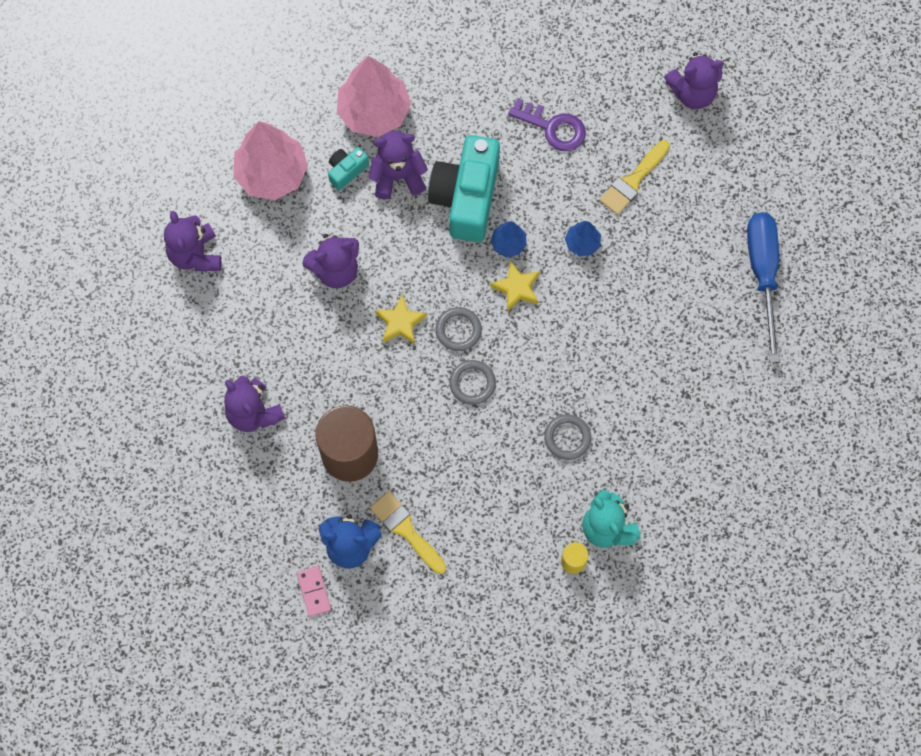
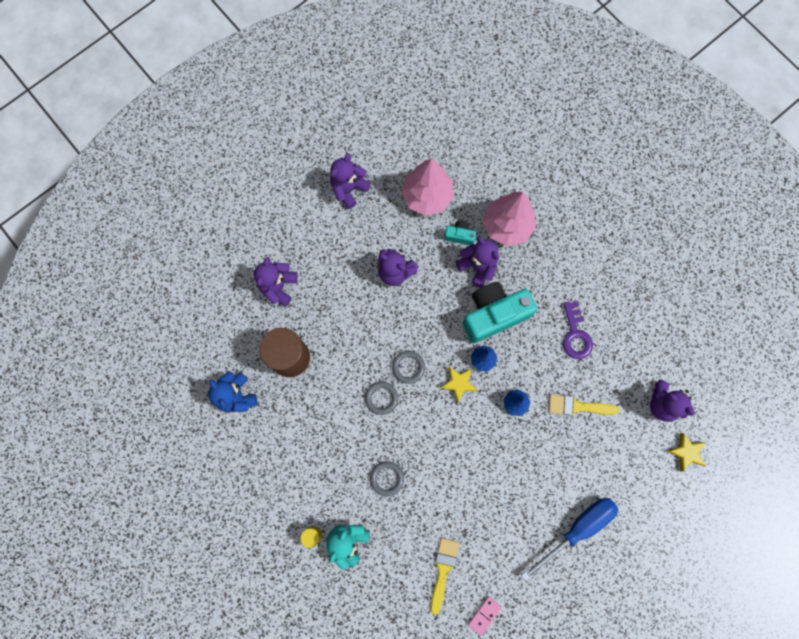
camera: 55 degrees right, 5 degrees up
(314, 591) = (196, 394): pink domino -> pink domino (484, 615)
(400, 323) = (389, 331): yellow star -> yellow star (686, 452)
(405, 530) = (266, 421): yellow brush -> yellow brush (443, 570)

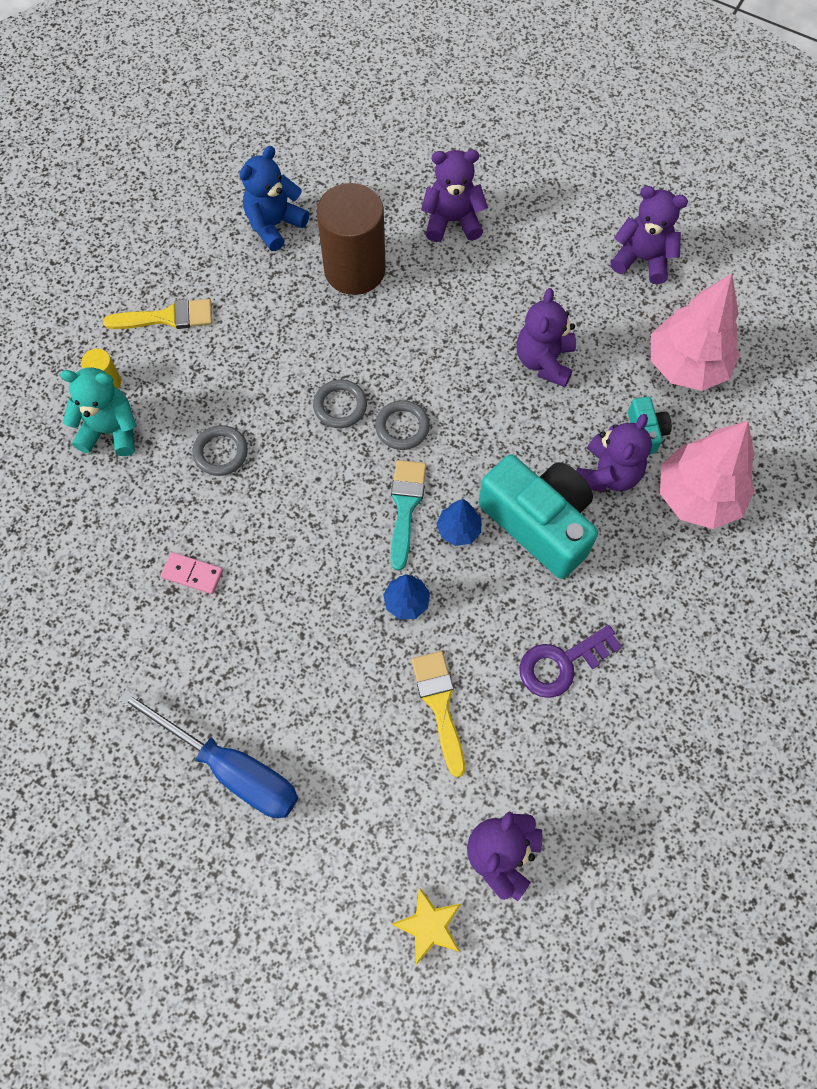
camera: 70 degrees right, 10 degrees down
(443, 570) = (105, 577): yellow brush -> yellow brush (167, 317)
(459, 383) = (405, 506): yellow star -> turquoise brush
(484, 615) = (50, 661): pink domino -> pink domino (192, 574)

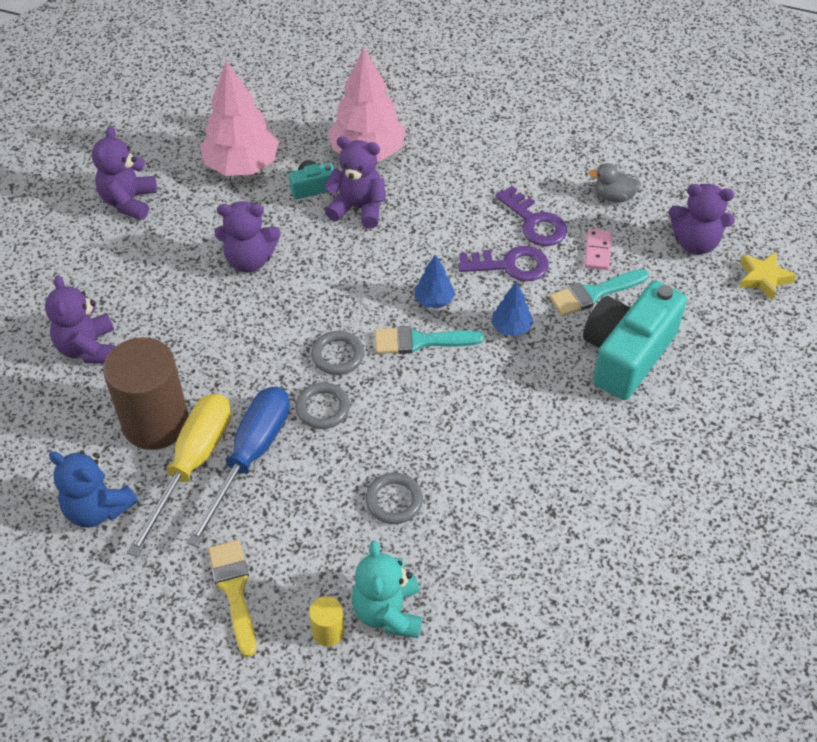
camera: 100 degrees left, 15 degrees down
(192, 574) = (530, 496): pink domino -> pink domino (597, 251)
(231, 768) = (698, 427): blue screwdriver -> blue screwdriver (250, 456)
(302, 295) = (192, 464): none -> yellow screwdriver
(439, 704) = (593, 294): yellow brush -> turquoise brush
(497, 621) = (510, 265): none -> purple key
(539, 523) = (414, 248): turquoise camera -> turquoise camera (626, 354)
(594, 772) = (613, 196): none -> grey duck

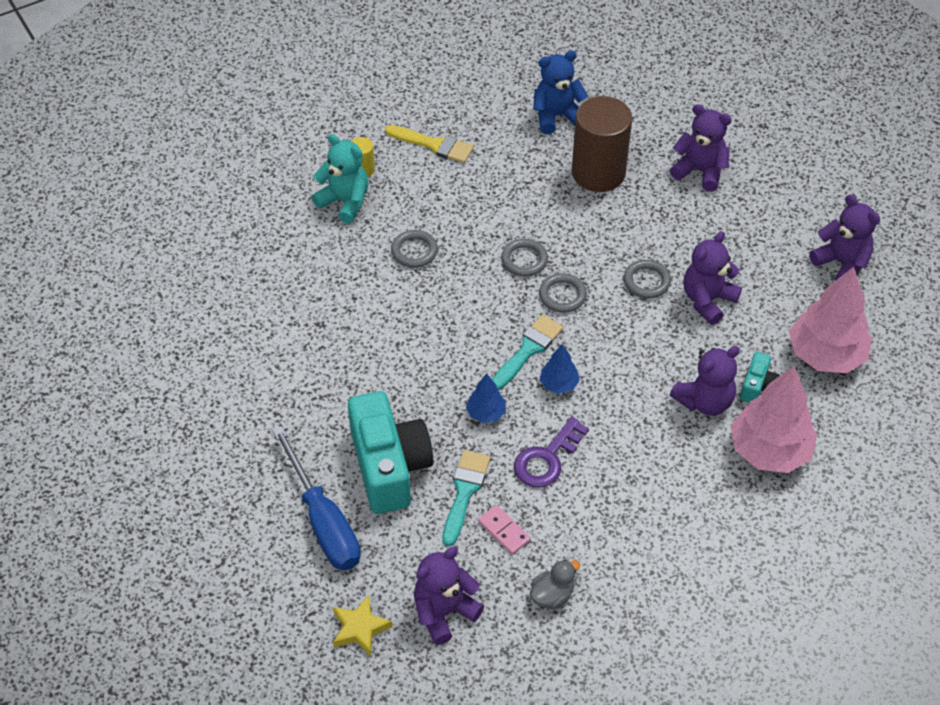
camera: 130 degrees right, 0 degrees up
(192, 464) = (546, 173): yellow screwdriver -> none
(250, 456) = (523, 203): blue screwdriver -> blue screwdriver (323, 521)
(266, 309) = (646, 281): none -> grey ring
(534, 222) = (577, 511): purple key -> none

